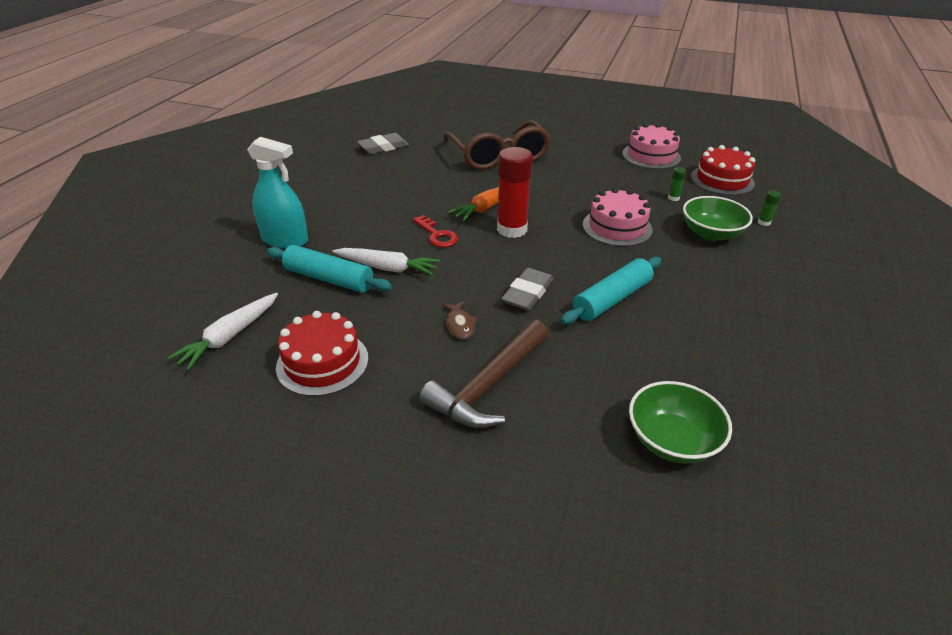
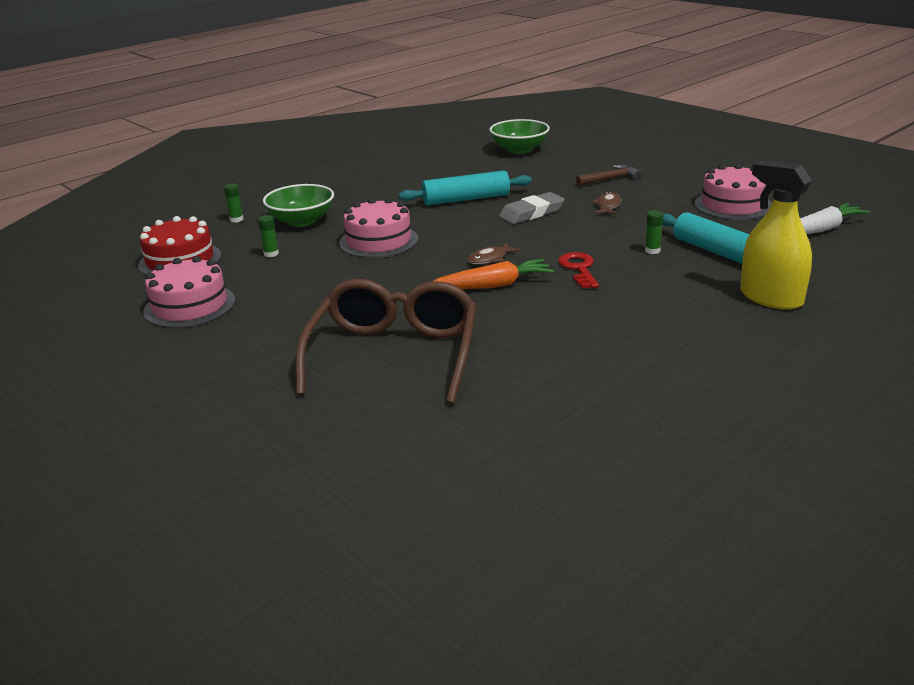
camera: 150 degrees left, 10 degrees down
(285, 240) = (771, 298): turquoise spray bottle -> yellow spray bottle
(322, 362) = (733, 205): red cake -> pink cake
(383, 147) = (573, 422): grey eraser -> none
(388, 268) = (652, 251): white carrot -> green glue stick
(489, 385) = (610, 179): brown hammer -> brown hammer, size x0.56
(512, 229) = (490, 259): red glue stick -> brown fish

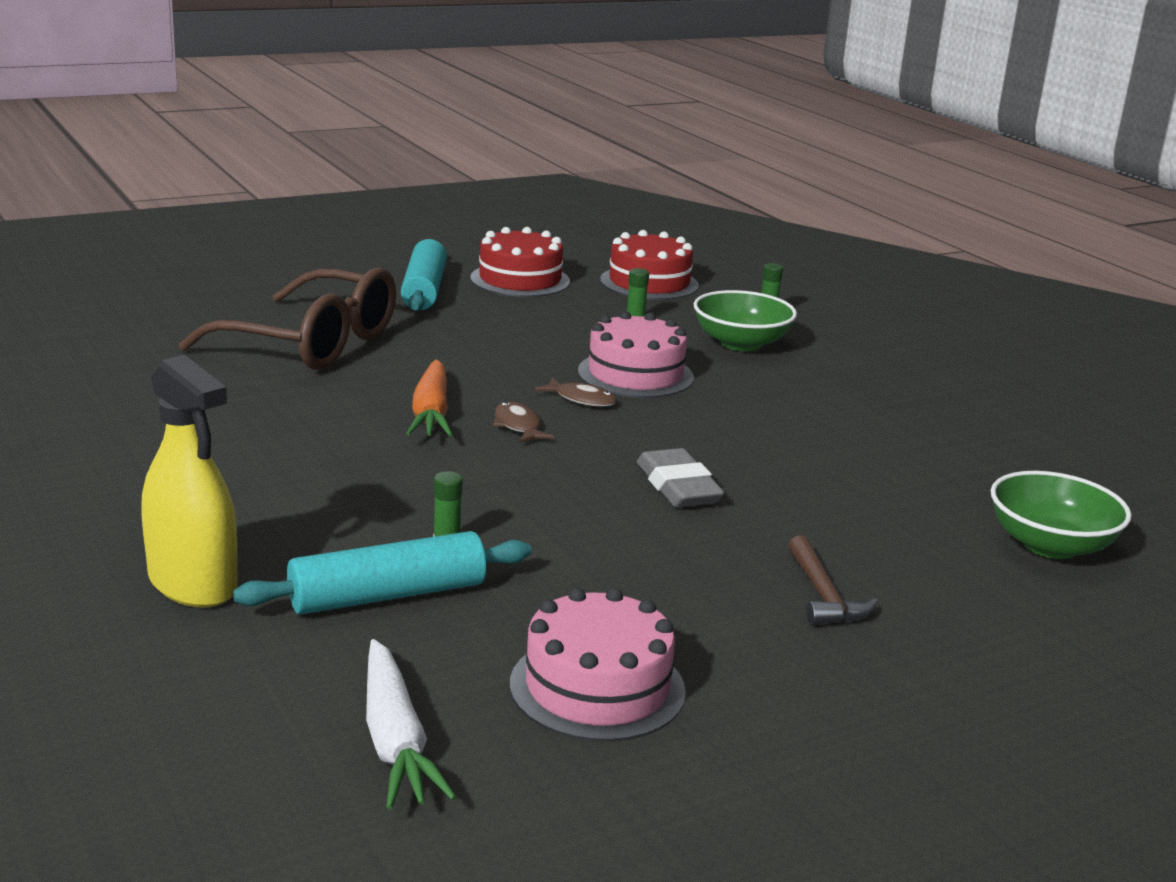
camera: 100 degrees right, 5 degrees down
(189, 306) = (520, 280): pink cake -> red cake
(466, 199) = (772, 450): turquoise rolling pin -> turquoise rolling pin (423, 290)
(579, 269) = (431, 473): red key -> none
(608, 206) = (672, 556): brown fish -> brown fish (581, 399)
(771, 298) = (193, 584): yellow spray bottle -> yellow spray bottle turned 75 degrees clockwise

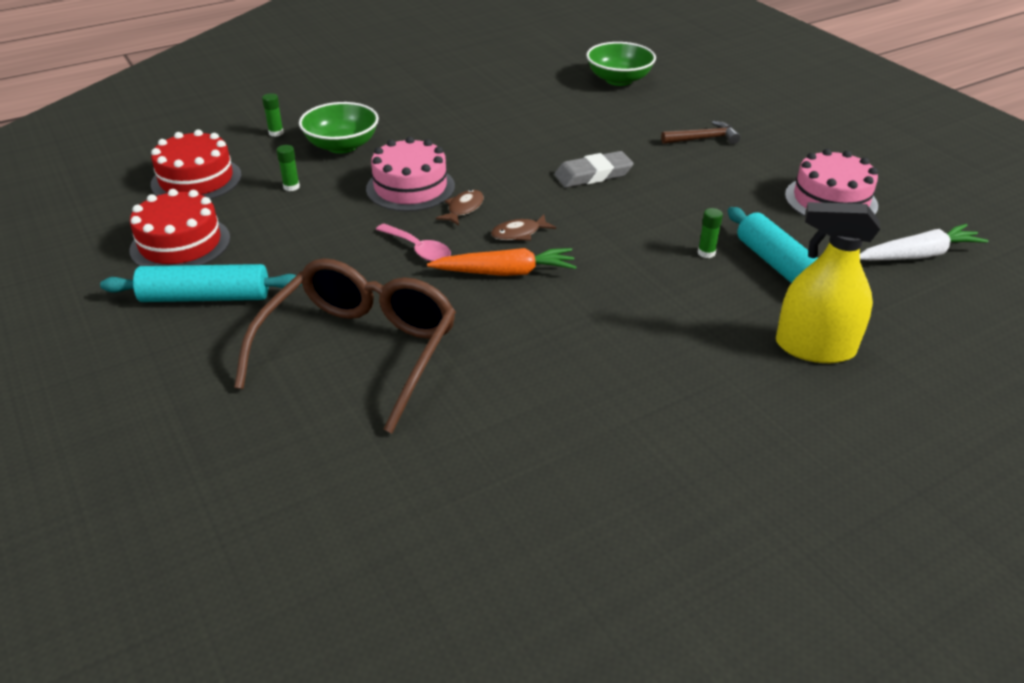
camera: 90 degrees left, 15 degrees up
(193, 584) = (814, 347): yellow spray bottle -> yellow spray bottle turned 120 degrees counterclockwise
(490, 373) = (418, 249): none -> pink spoon

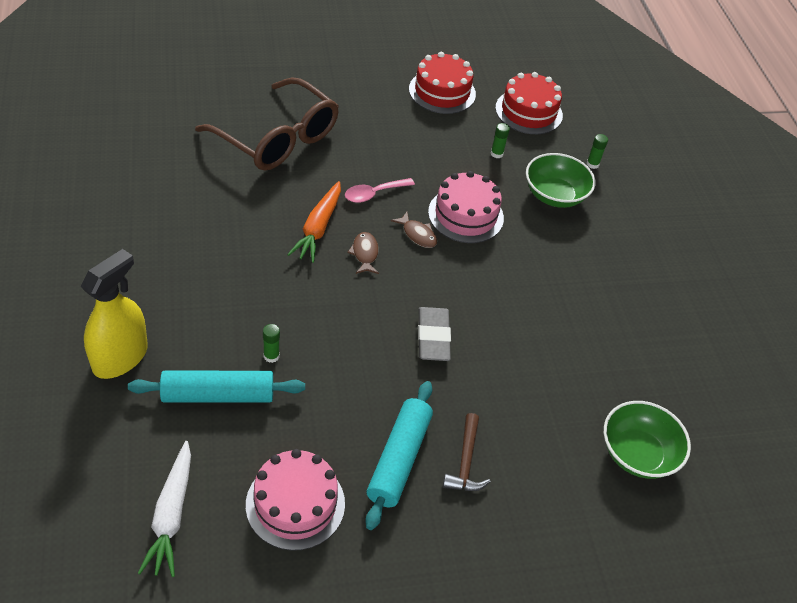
camera: 105 degrees right, 10 degrees up
(205, 297) = (373, 91): turquoise rolling pin -> turquoise rolling pin (398, 459)

